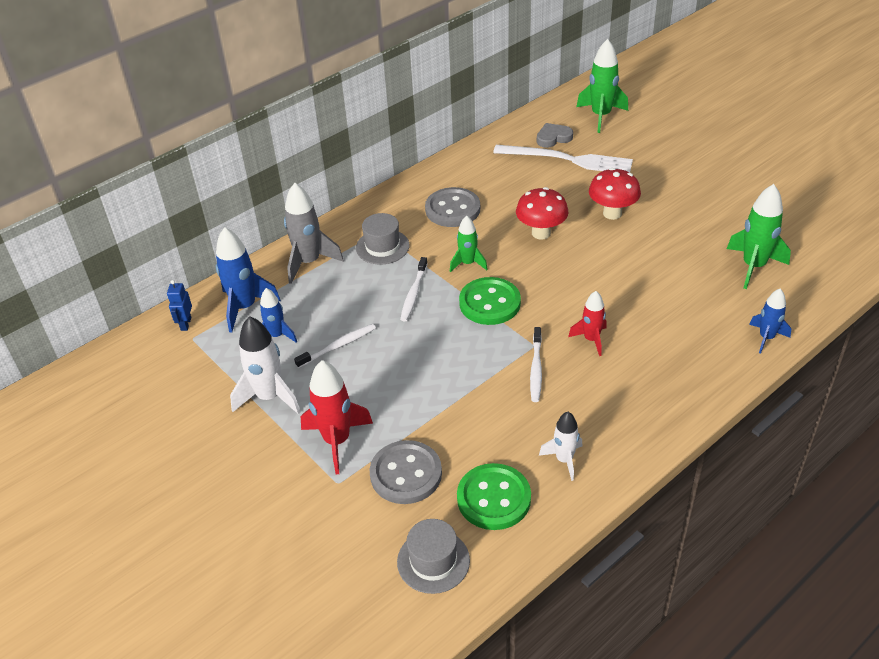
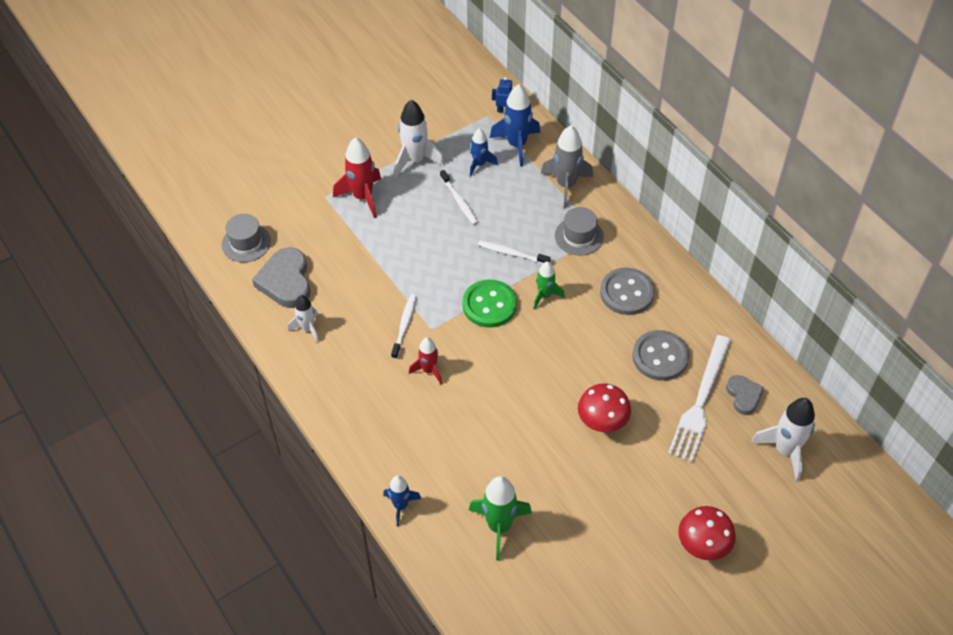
camera: 95 degrees right, 10 degrees up
(406, 474) = (322, 234): grey button -> grey button (660, 357)
(494, 498) = (286, 281): green button -> grey heart
(536, 369) = (404, 326): white toothbrush -> white toothbrush turned 90 degrees clockwise
(541, 233) = (580, 358): red mushroom -> red mushroom (702, 546)
(601, 116) = (785, 451): green rocket -> white rocket

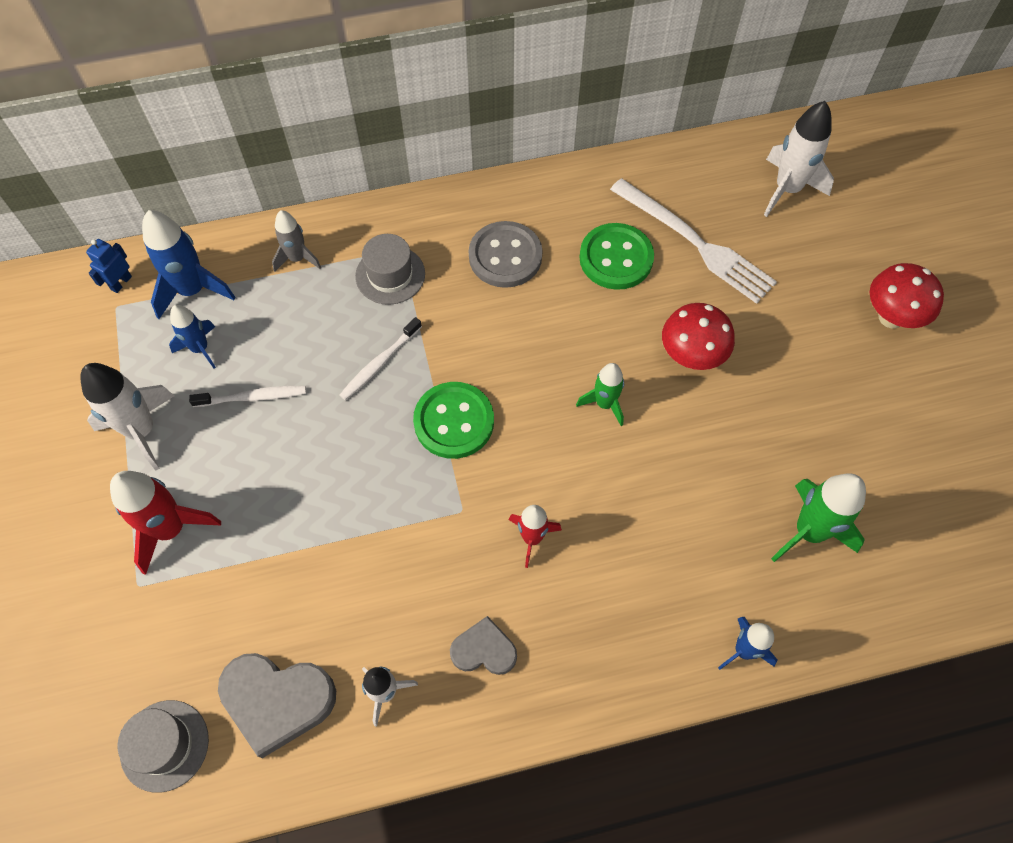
camera: 70 degrees left, 10 degrees up
(404, 326) = (441, 546): white toothbrush -> none
(545, 295) = (468, 349): green rocket -> green rocket (604, 404)
(566, 185) = (297, 258): grey rocket -> grey rocket, size x0.61
(660, 357) = (616, 258): grey button -> green button
(743, 396) = (701, 198): grey heart -> grey heart (484, 650)

